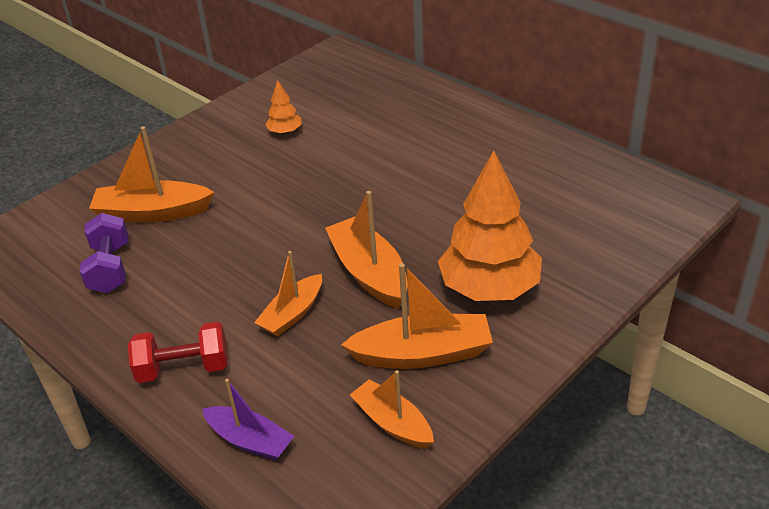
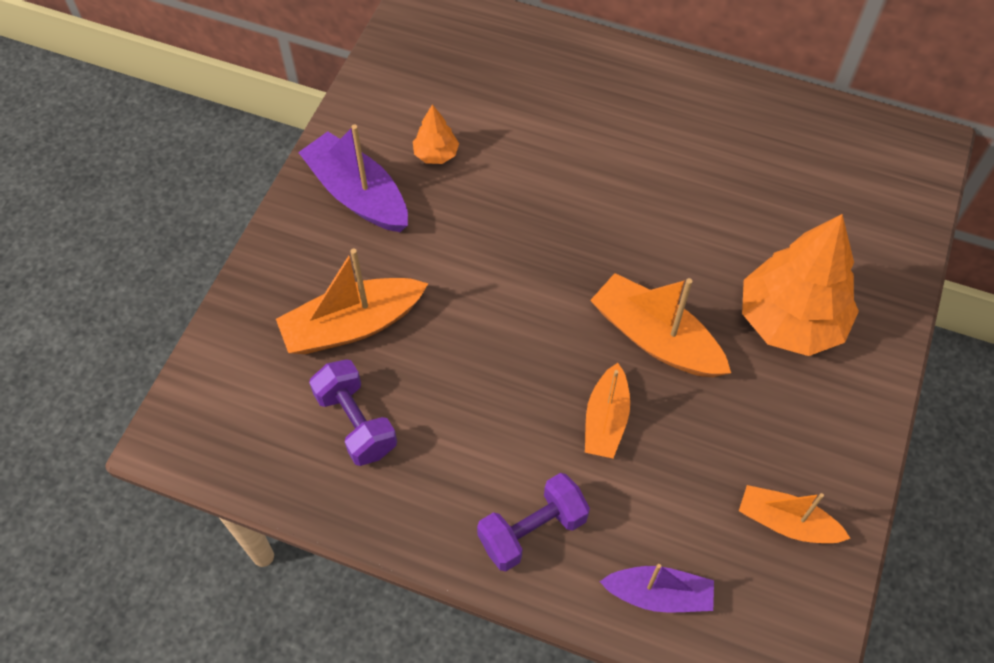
camera: 25 degrees left, 20 degrees up
(183, 368) = (532, 530): red dumbbell -> purple dumbbell
(213, 142) = (357, 194): none -> purple boat
(422, 354) = (769, 427): orange boat -> none

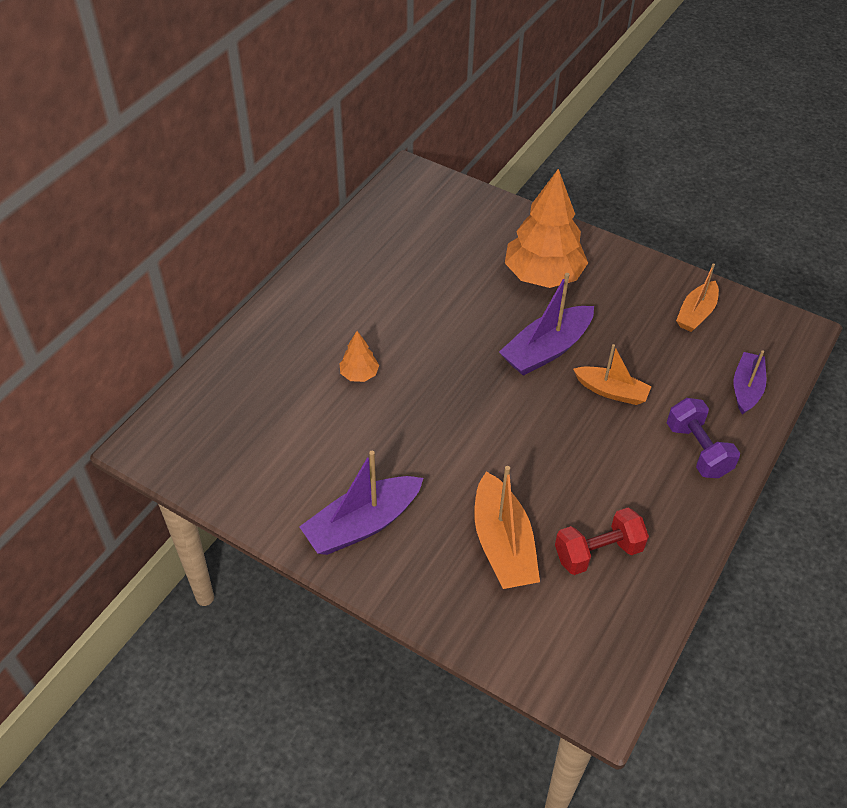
camera: 80 degrees left, 10 degrees down
(356, 423) = (598, 552): purple dumbbell -> red dumbbell
(436, 154) = (334, 459): orange tree -> orange tree (359, 374)
(655, 338) = (546, 350): orange boat -> purple boat

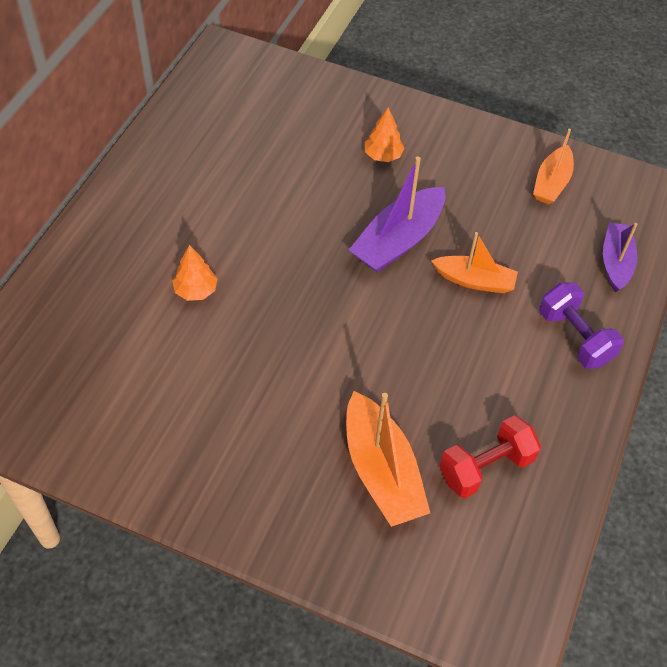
camera: 10 degrees left, 5 degrees up
(362, 524) = (223, 467): purple boat -> none
(543, 275) = (383, 155): orange tree -> orange tree, size x0.45

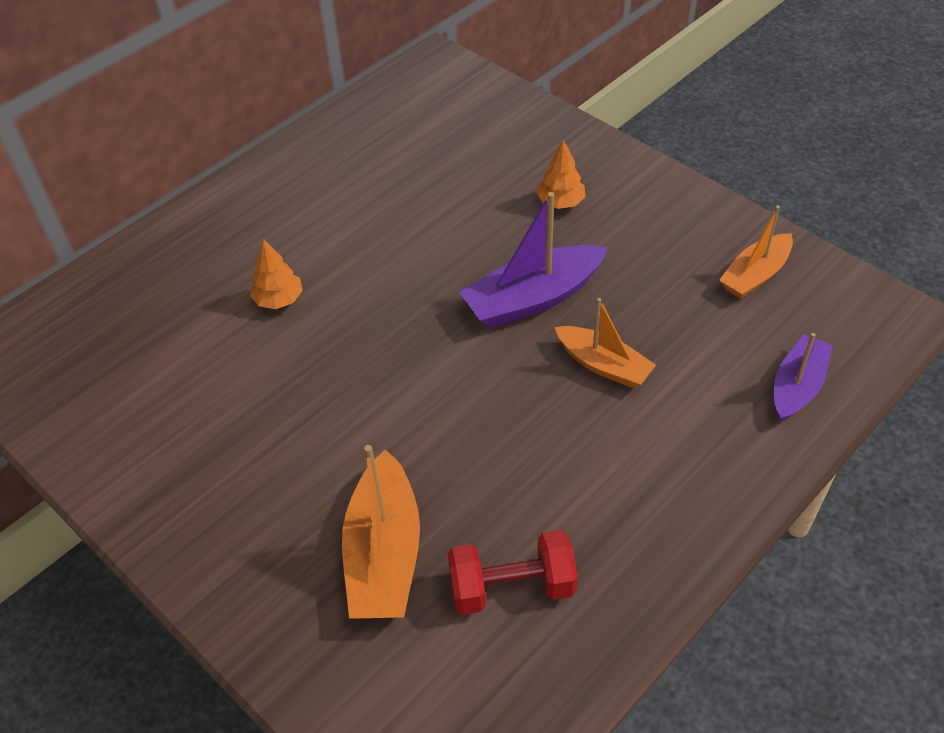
camera: 25 degrees right, 5 degrees down
(575, 337) = (700, 463): purple dumbbell -> none

